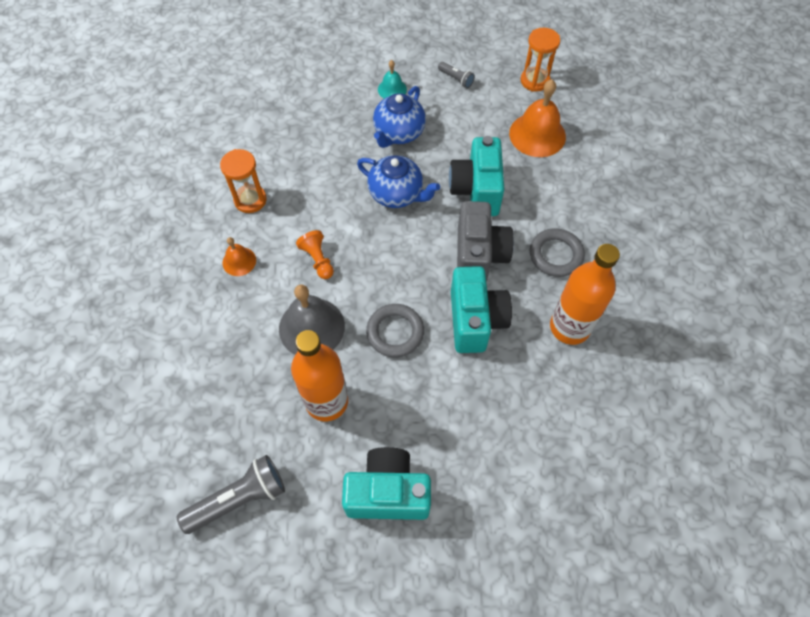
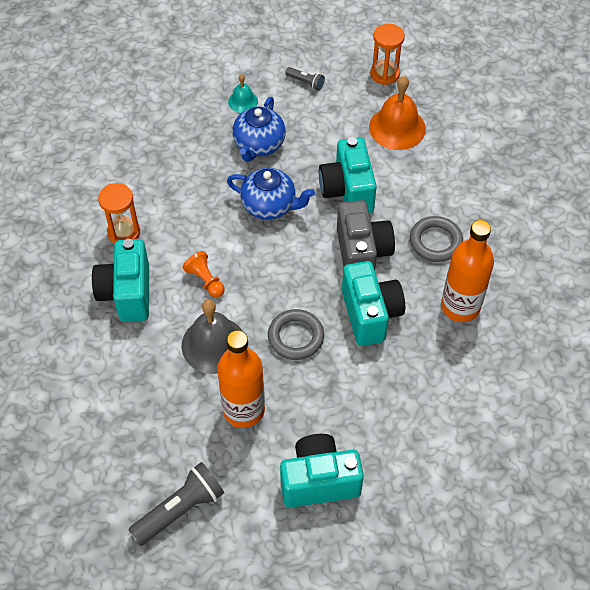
camera: 10 degrees left, 5 degrees down
(239, 261) = (127, 293): orange bell -> turquoise camera

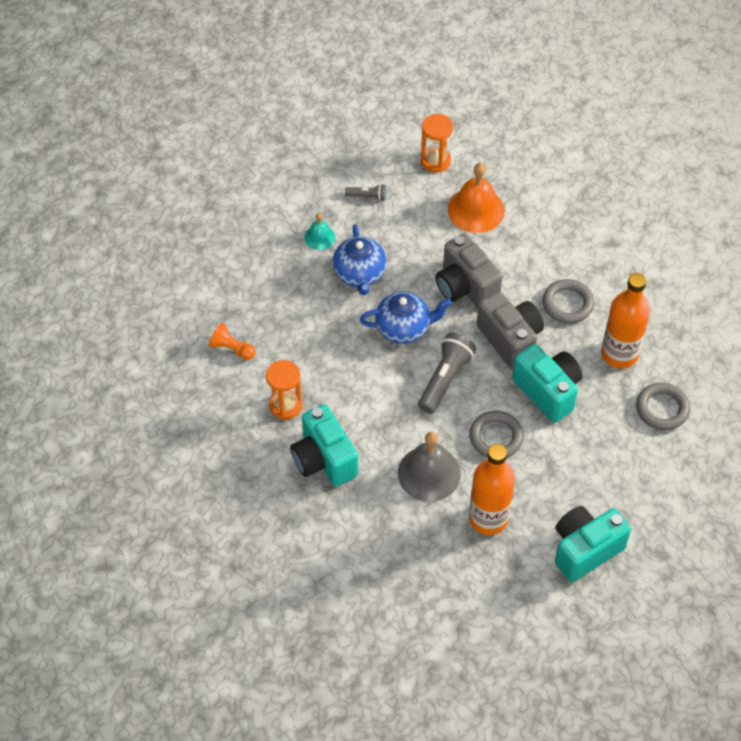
camera: 25 degrees left, 0 degrees up
(180, 509) = (484, 623): grey flashlight -> grey flashlight (445, 379)
(205, 280) = (387, 419): orange pawn -> orange pawn (232, 348)
(347, 191) = (465, 287): turquoise camera -> grey camera
(474, 375) = (662, 409): none -> grey ring

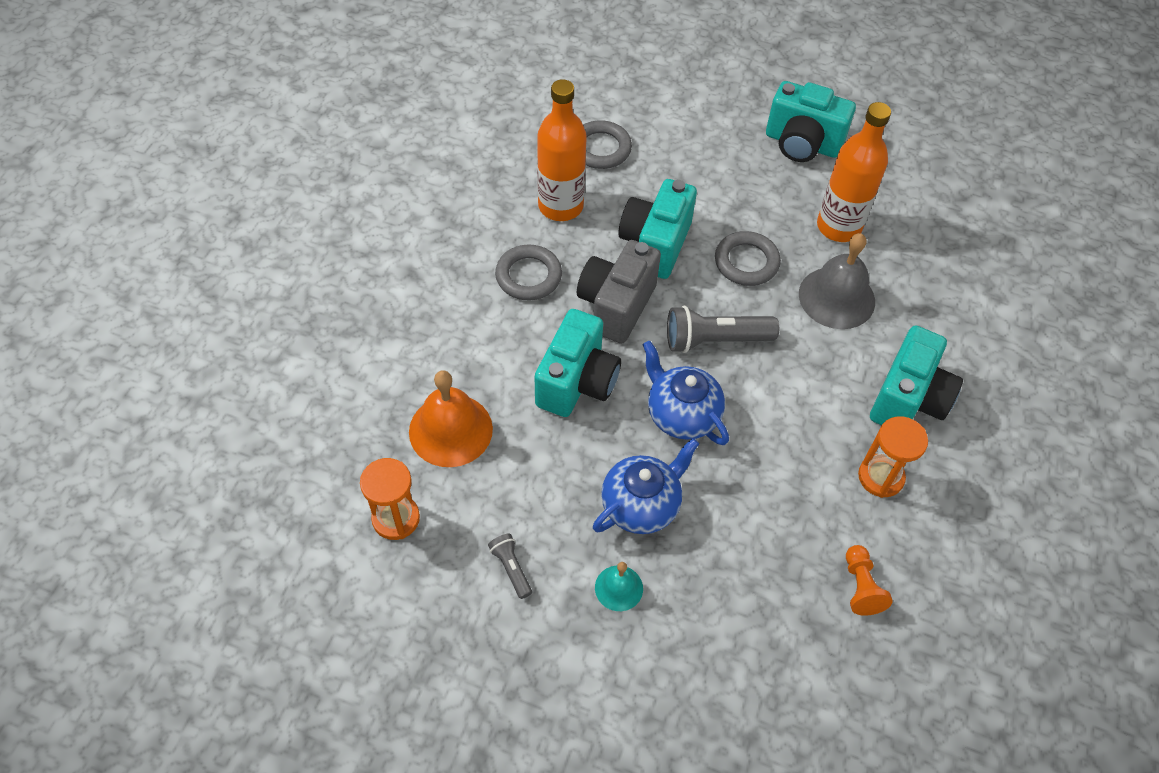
camera: 125 degrees left, 0 degrees up
(465, 287) = (577, 382): grey camera -> turquoise camera

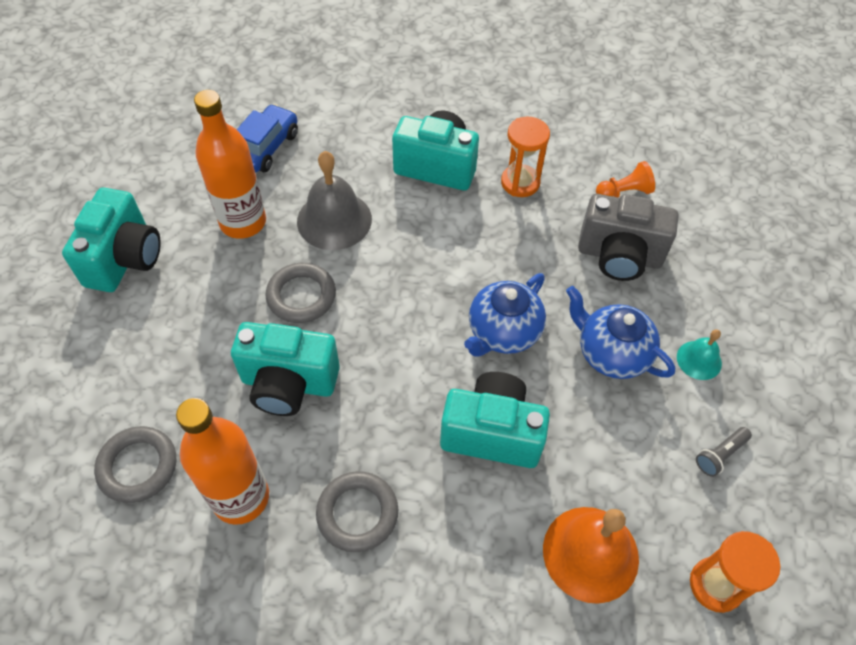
camera: 100 degrees left, 0 degrees up
(616, 305) = (382, 410): grey camera -> grey camera (619, 256)
(715, 340) = (407, 314): grey flashlight -> none
(939, 252) = (266, 147): none -> blue car

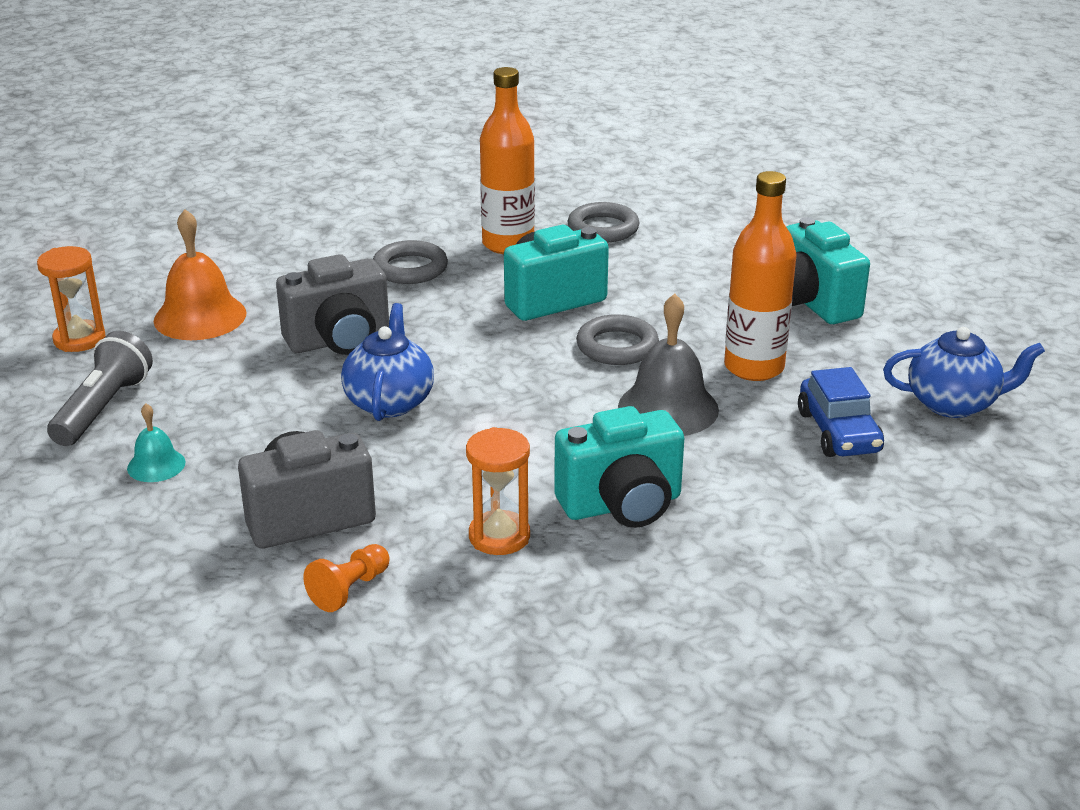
camera: 145 degrees right, 25 degrees down
(492, 433) = (339, 341): turquoise camera -> grey camera
(611, 353) = (260, 432): blue teapot -> blue teapot (953, 404)
(720, 455) = (103, 408): grey flashlight -> grey flashlight, size x1.92

